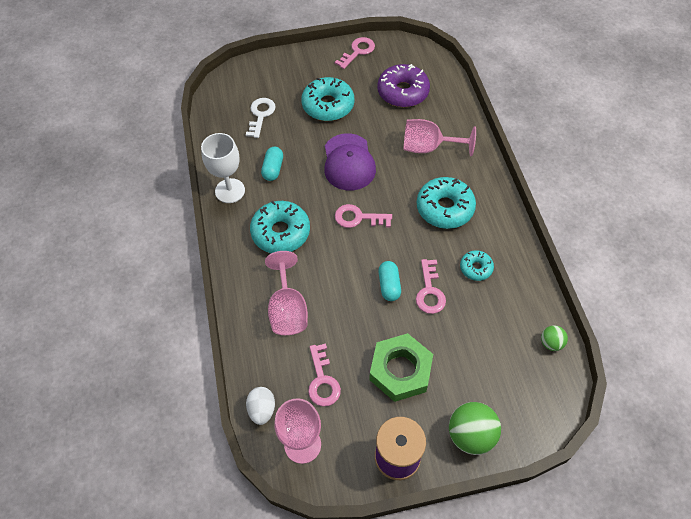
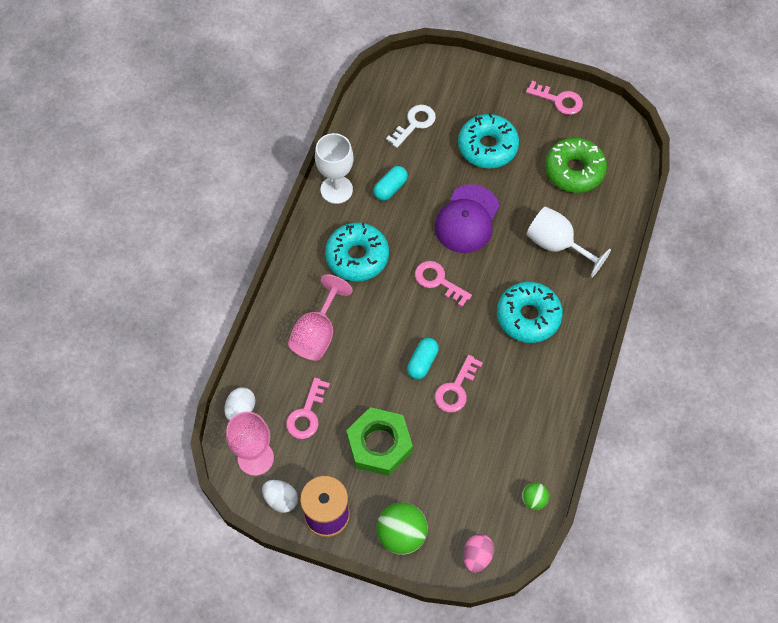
camera: 30 degrees right, 5 degrees up
(349, 468) = (281, 499): none -> white egg
(357, 52) = (558, 100): pink key -> pink key turned 45 degrees clockwise
(403, 92) = (574, 170): purple donut -> green donut
(428, 147) = (557, 245): pink goblet -> white goblet
(476, 268) = (515, 391): turquoise donut -> none
(542, 415) = (477, 556): none -> pink egg

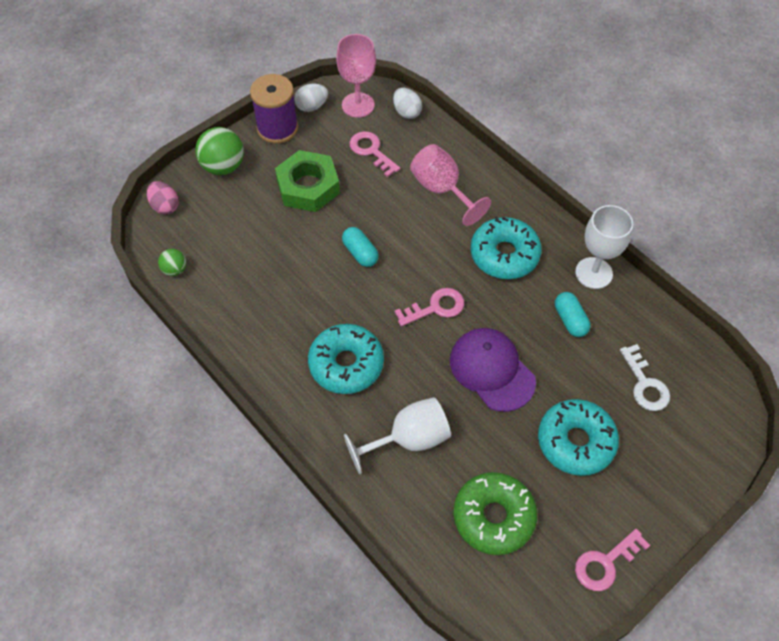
camera: 120 degrees right, 5 degrees down
(456, 389) = (316, 265): pink key -> none

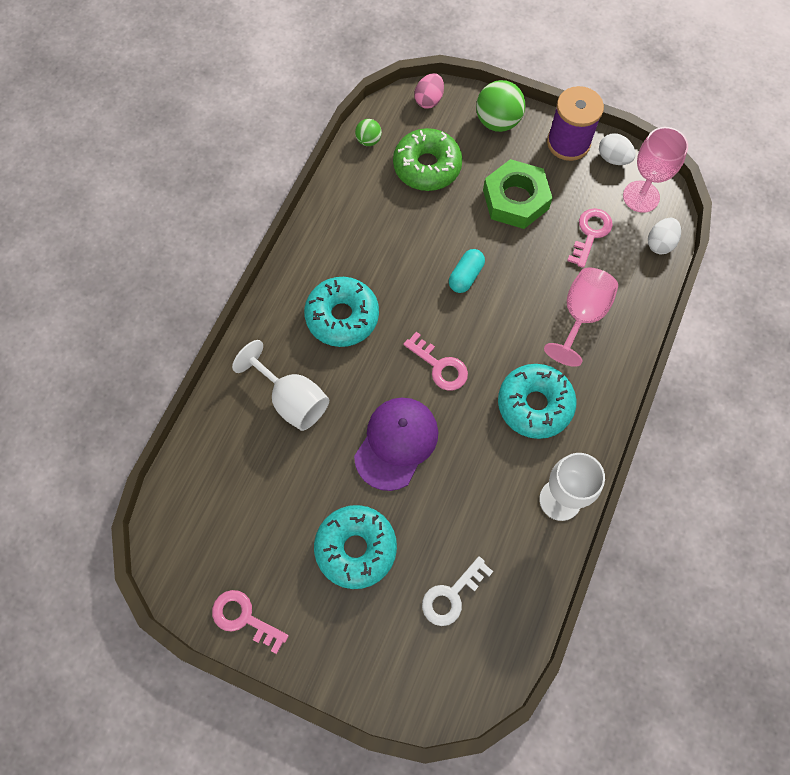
camera: 65 degrees right, 10 degrees up
(493, 517) = (248, 502): green donut -> green donut (427, 166)
(570, 320) = (490, 496): turquoise capsule -> none

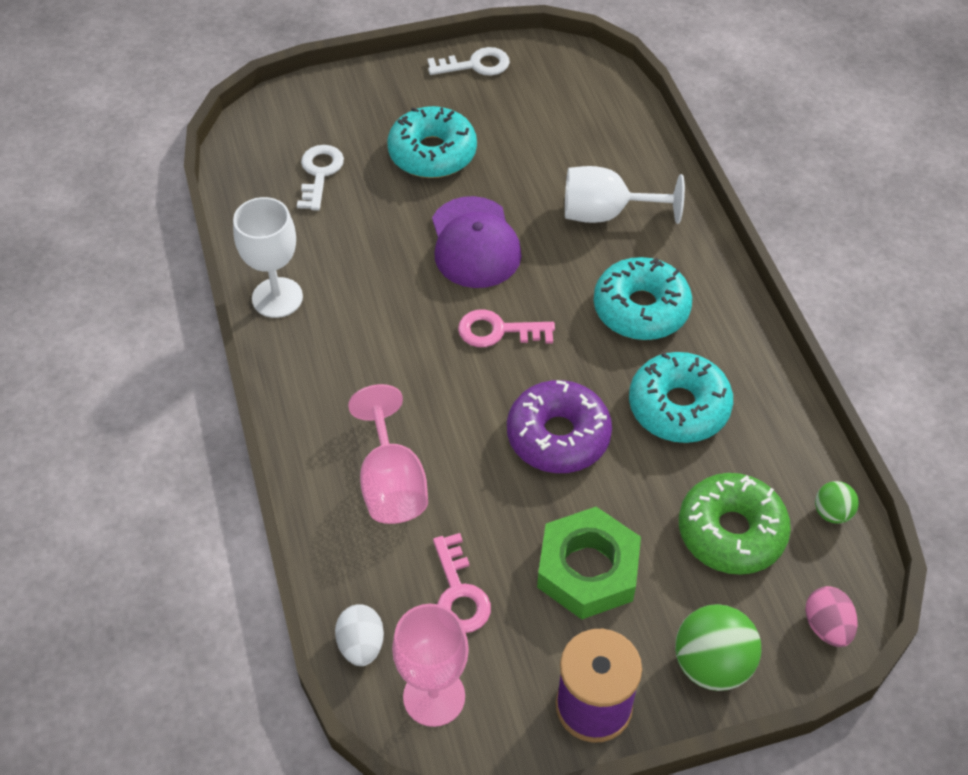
camera: 140 degrees right, 15 degrees down
(244, 618) = (475, 65): pink key -> white key
(466, 276) = (558, 436): turquoise capsule -> purple donut
(535, 405) = (369, 360): turquoise donut -> turquoise donut (678, 407)
(613, 158) = (515, 729): white egg -> none

